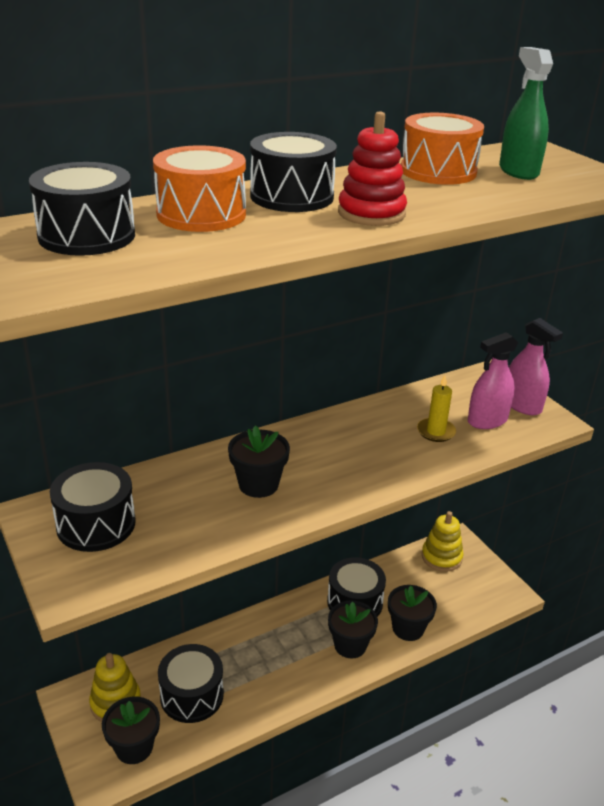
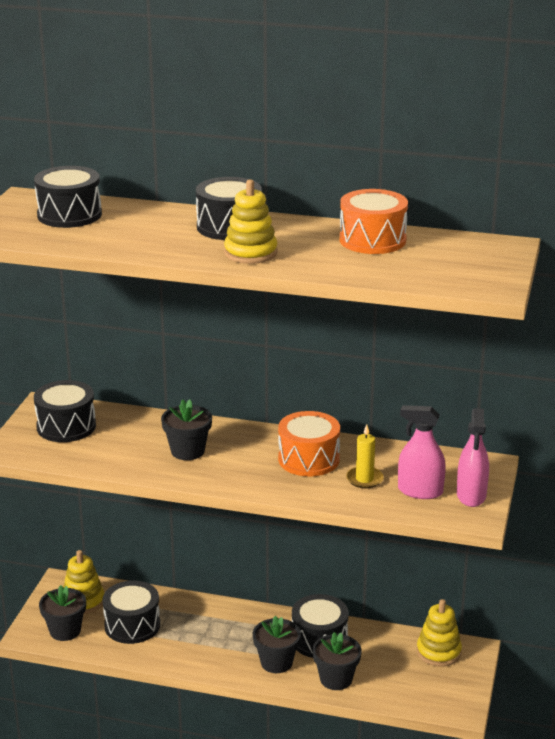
camera: 45 degrees right, 5 degrees down
(201, 214) = (152, 221): orange drum -> orange drum (308, 459)
(371, 213) = (250, 253): red stacking toy -> yellow stacking toy
(518, 171) = (434, 258): green spray bottle -> none

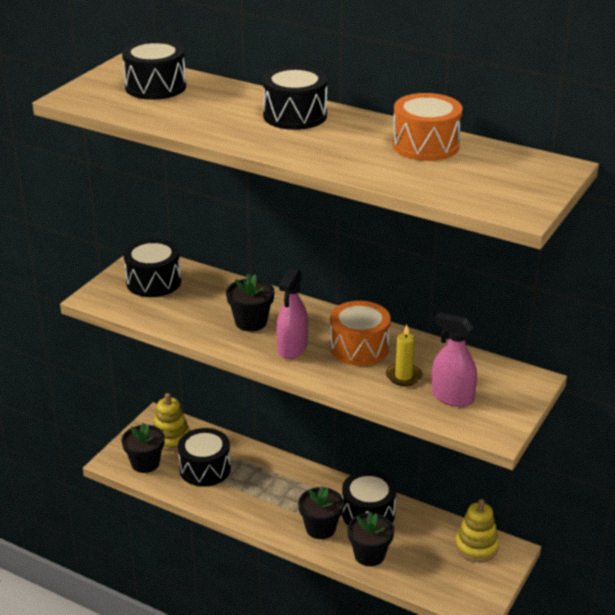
camera: 15 degrees right, 5 degrees up
(250, 253) = (300, 145): yellow stacking toy -> none
(471, 495) = (501, 409): pink spray bottle -> pink spray bottle (292, 348)

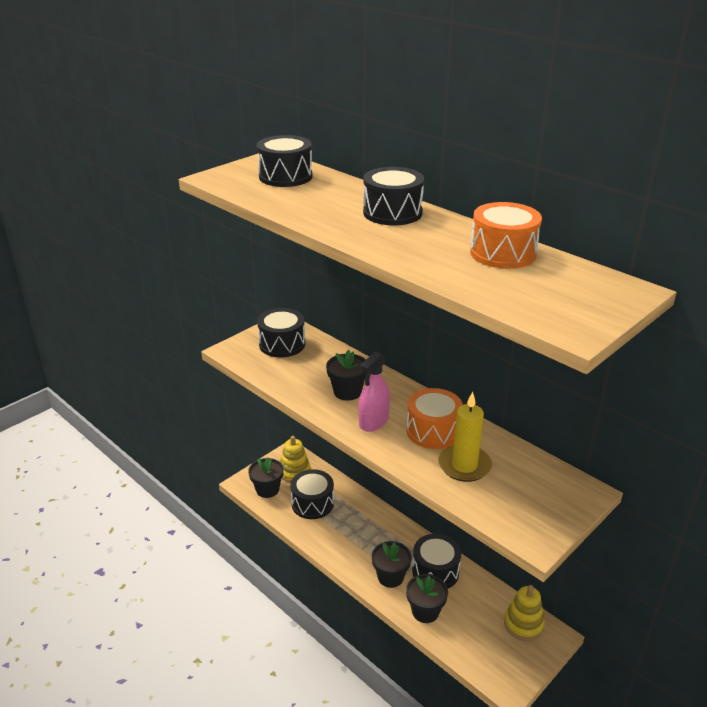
camera: 15 degrees right, 0 degrees up
(403, 376) = (464, 465): yellow candle -> yellow candle, size x1.56
(452, 397) = (503, 495): pink spray bottle -> none

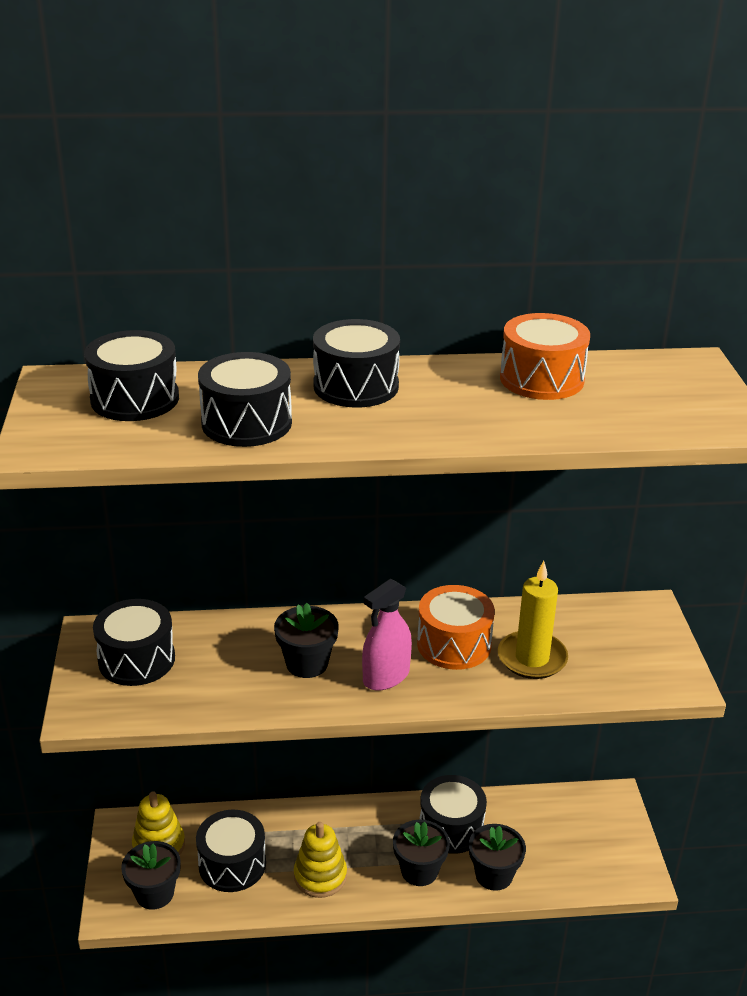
camera: 50 degrees left, 0 degrees up
(307, 205) = (246, 423): none -> black drum
(374, 422) = (386, 676): pink spray bottle -> pink spray bottle turned 60 degrees clockwise
(523, 624) = (582, 810): yellow stacking toy -> yellow stacking toy (320, 876)

